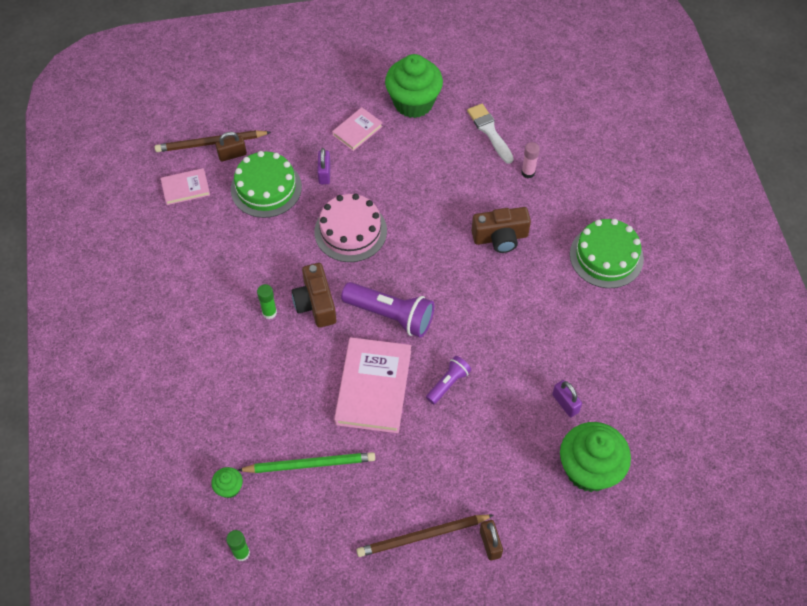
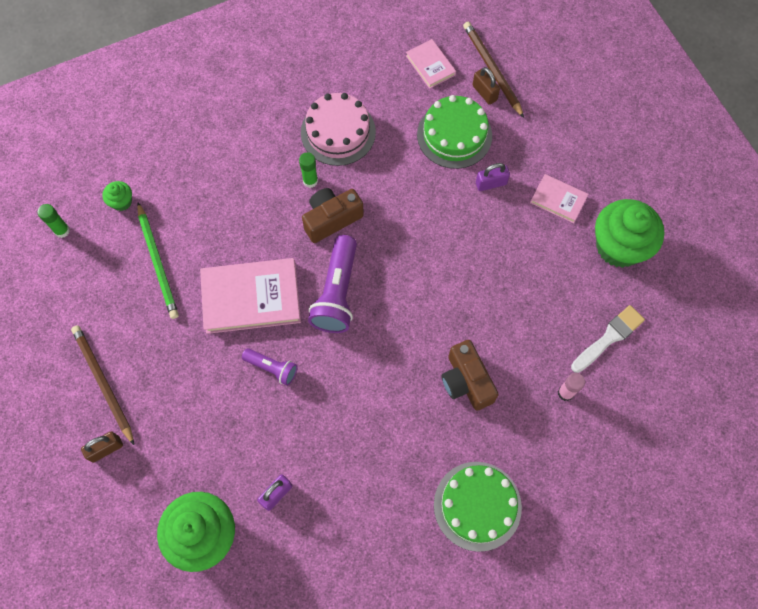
camera: 75 degrees right, 10 degrees up
(350, 231) = (427, 228): pink cake -> pink cake (338, 132)

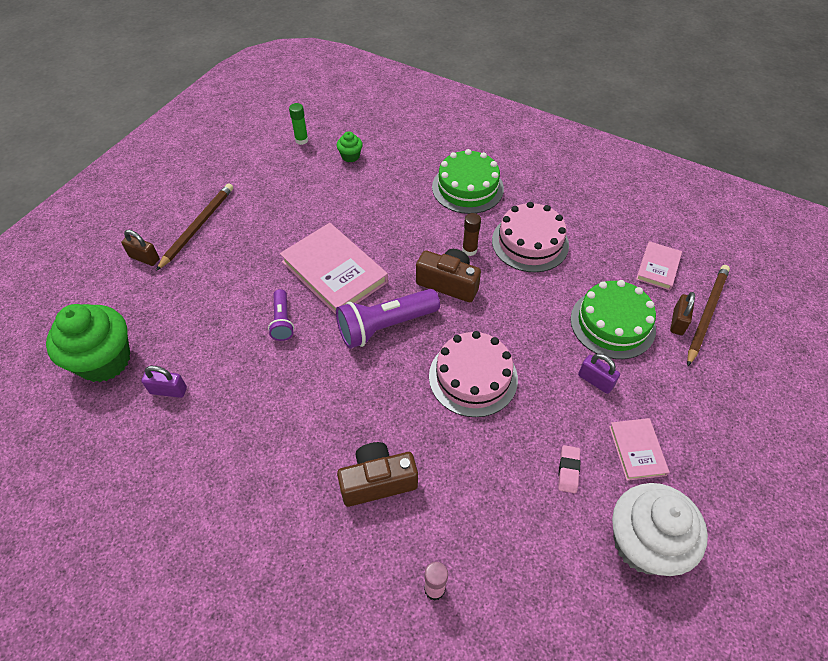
camera: 55 degrees right, 15 degrees down
(158, 262) = (319, 202): green pencil -> none
(310, 181) = (469, 250): green glue stick -> brown glue stick
(429, 261) = (473, 377): none -> pink cake
(466, 381) = (377, 481): brown camera -> brown camera turned 45 degrees clockwise
(477, 506) = (252, 572): green cake -> green cake (467, 188)
(543, 252) = (568, 470): none -> pink eraser
(609, 337) = (532, 598): white brush -> none
(618, 246) = (643, 543): green cupcake -> white cupcake

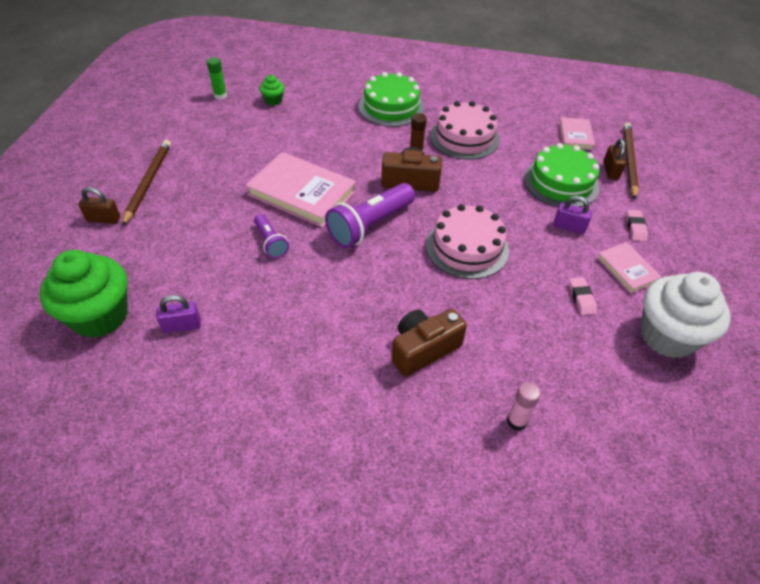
camera: 20 degrees left, 5 degrees down
(672, 401) = (635, 227): none -> pink eraser

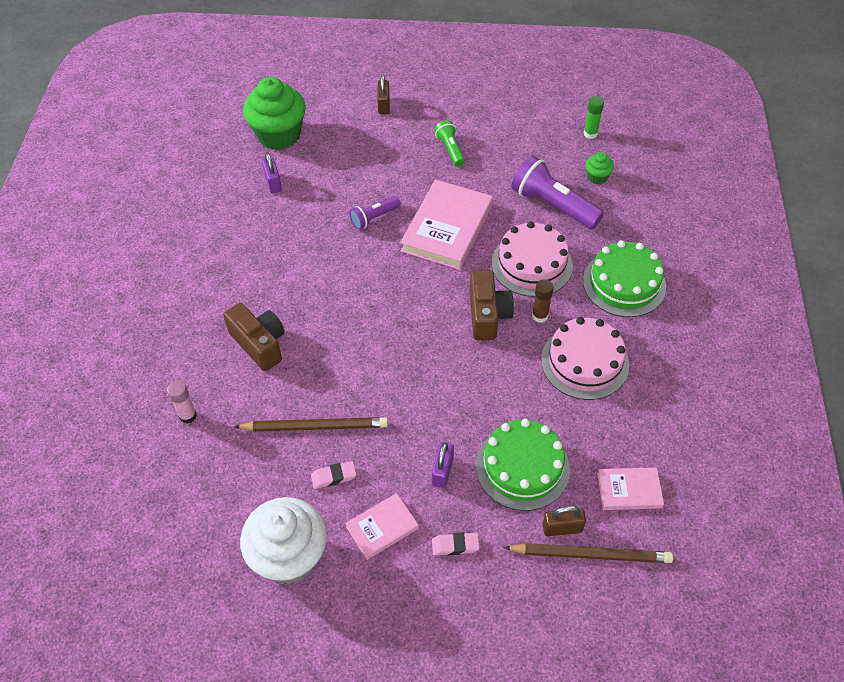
camera: 85 degrees right, 5 degrees up
(148, 182) = (437, 118): brown pencil -> brown pencil (315, 426)
(198, 178) = (450, 149): none -> green flashlight
(369, 225) = (410, 287): purple flashlight -> purple flashlight (553, 205)
(467, 247) = (392, 372): pink cake -> pink cake (531, 264)

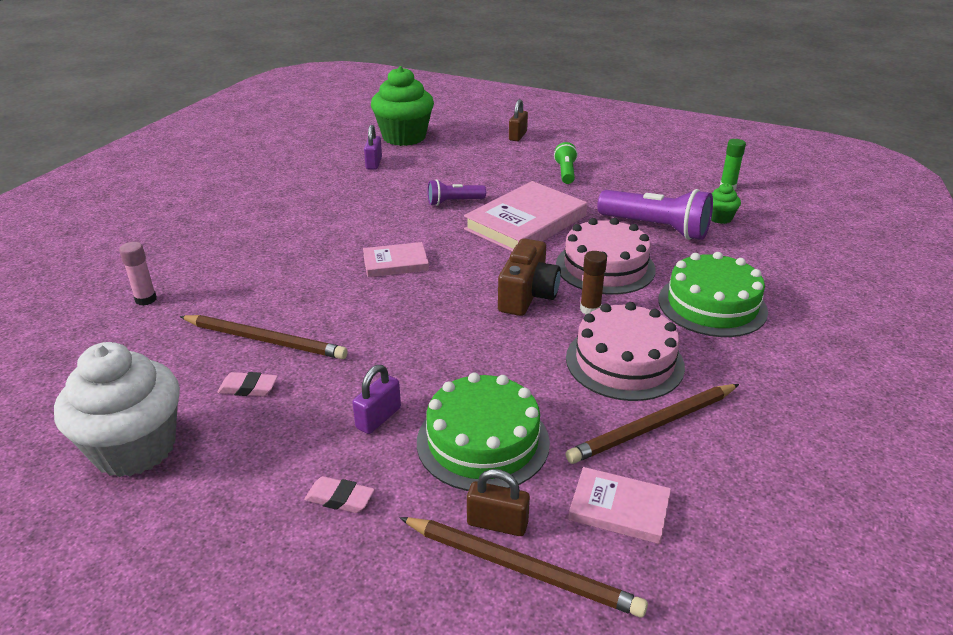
camera: 20 degrees right, 20 degrees down
(259, 344) = (265, 264): brown camera -> none
(382, 527) = (264, 452): pink book -> pink book (395, 263)
(553, 205) = (656, 228): purple flashlight -> purple flashlight turned 150 degrees clockwise
(625, 416) = (653, 426): none -> brown pencil

